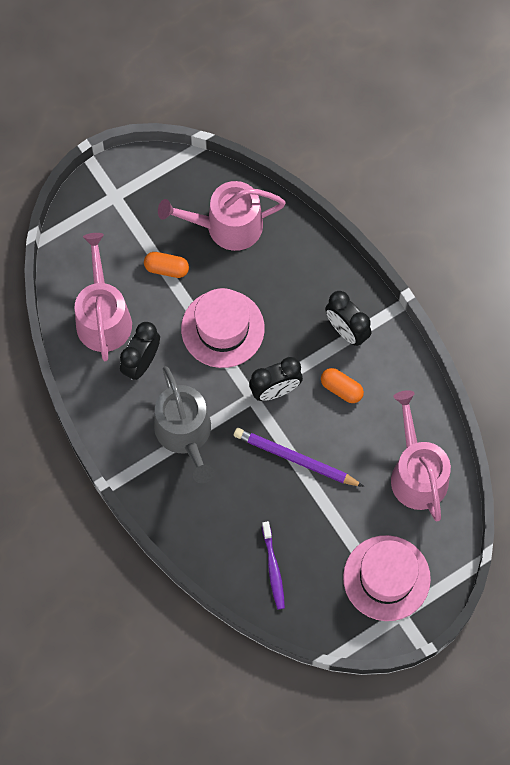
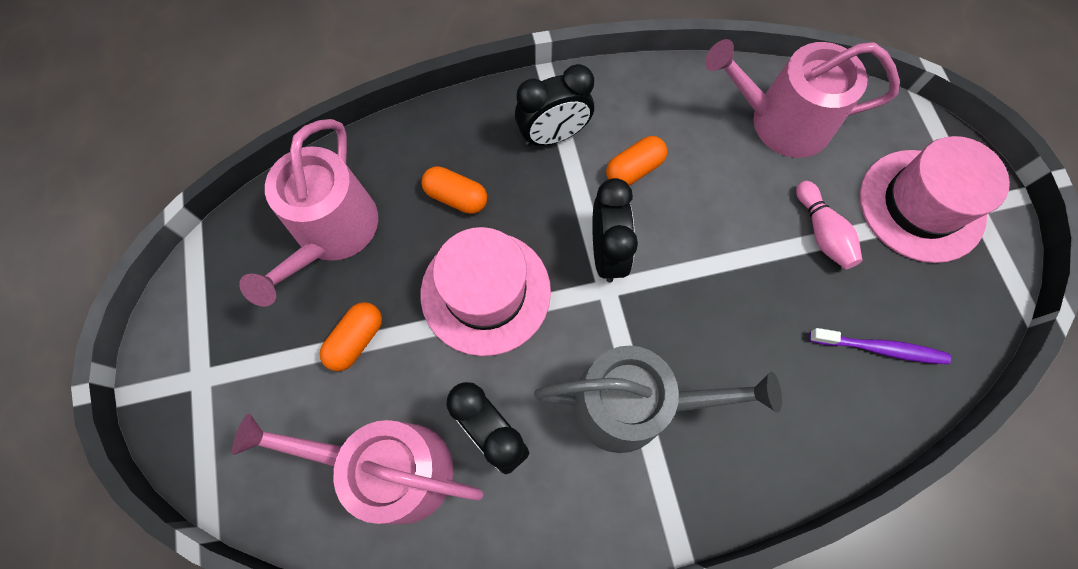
camera: 70 degrees left, 0 degrees up
(278, 288) = (456, 197): none -> orange capsule
(295, 459) = (719, 262): purple pencil -> none
(340, 518) = (821, 233): none -> pink bowling pin

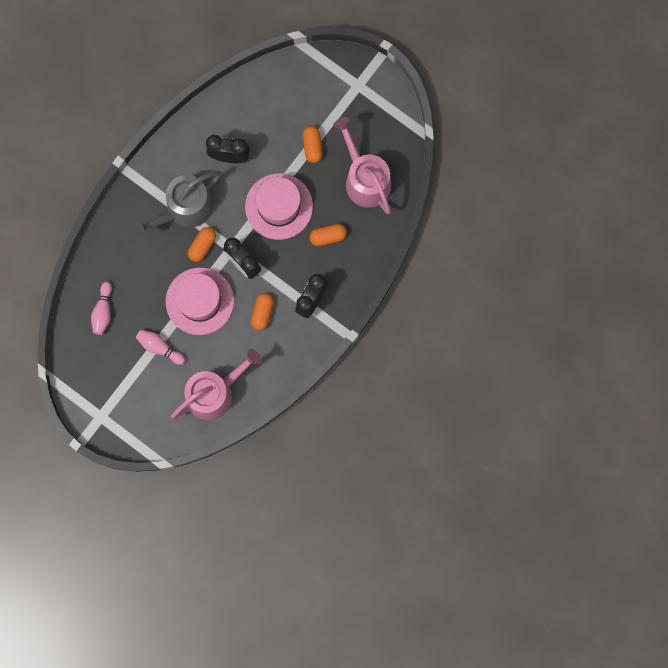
camera: 140 degrees right, 10 degrees up
(391, 469) = (255, 114): pink watering can -> none
(648, 325) = (202, 246): none -> orange capsule
(880, 348) = (103, 311): purple toothbrush -> pink bowling pin
(921, 205) = (125, 397): pink hat -> pink hat (199, 301)

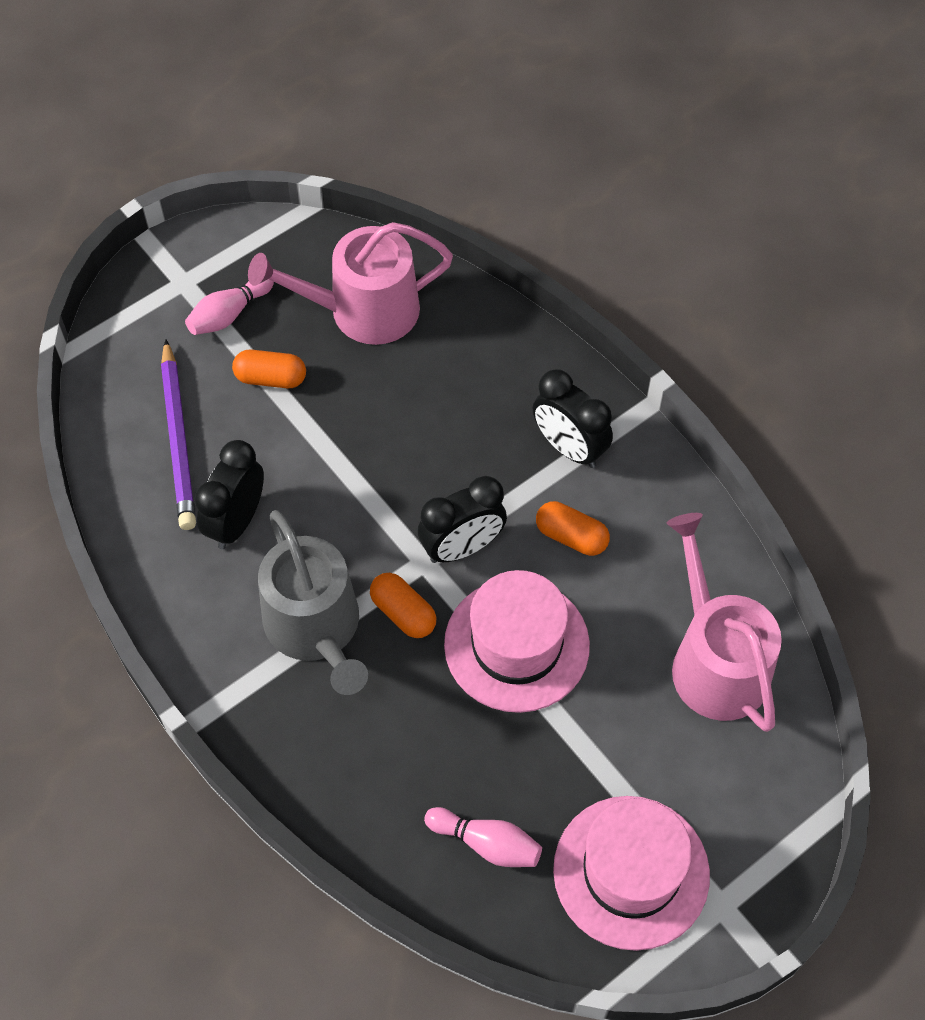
camera: 75 degrees left, 20 degrees down
(159, 347) = (594, 745): pink bowling pin -> pink bowling pin (229, 314)
(266, 115) = (179, 439): none -> purple pencil
(279, 206) = (367, 460): pink hat -> pink hat (631, 872)
(328, 236) = (453, 393): orange capsule -> none

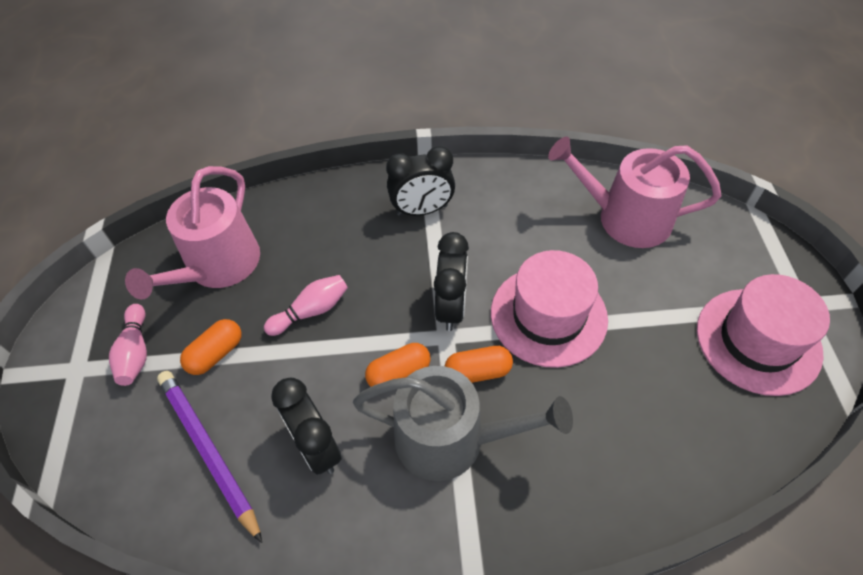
camera: 55 degrees left, 5 degrees down
(179, 439) = (208, 450): purple pencil -> purple pencil turned 150 degrees counterclockwise
(486, 843) = (697, 418): pink bowling pin -> pink bowling pin (311, 311)
(571, 536) = (487, 243): orange capsule -> orange capsule (399, 373)

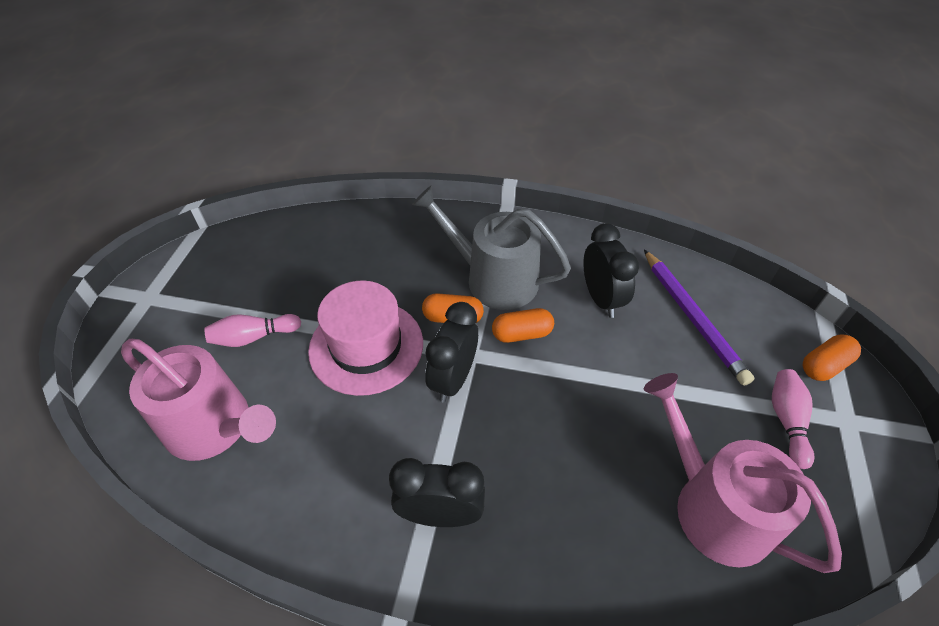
camera: 165 degrees left, 5 degrees down
(216, 354) = (698, 396): orange capsule -> orange capsule (824, 365)
(218, 266) = (713, 506): pink watering can -> pink watering can turned 75 degrees counterclockwise
(311, 311) = (598, 415): pink bowling pin -> pink bowling pin (253, 337)
(758, 340) = (213, 282): pink hat -> none

